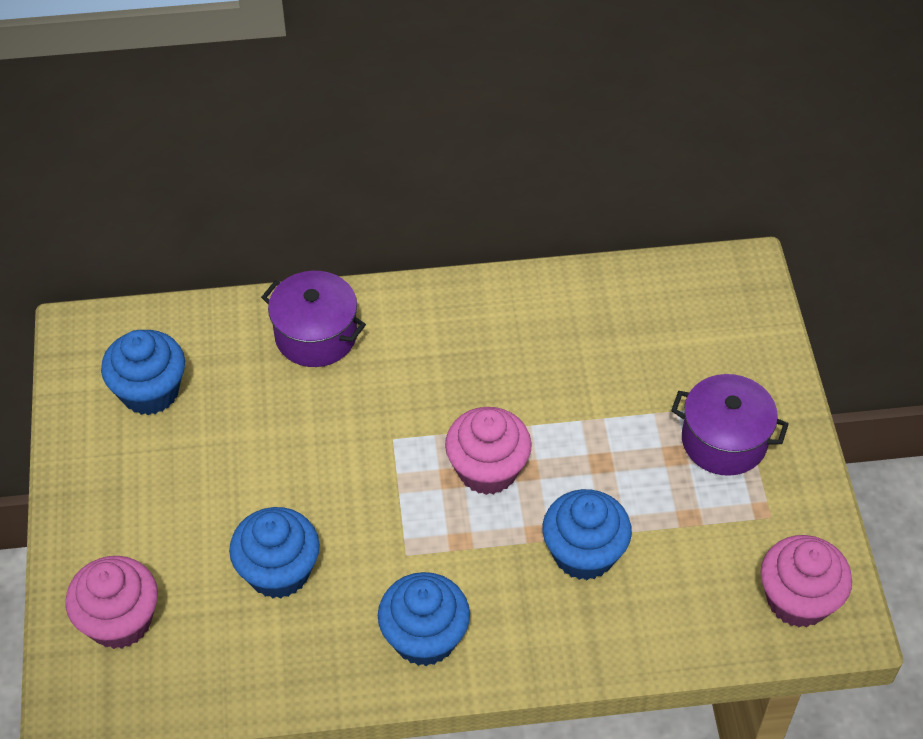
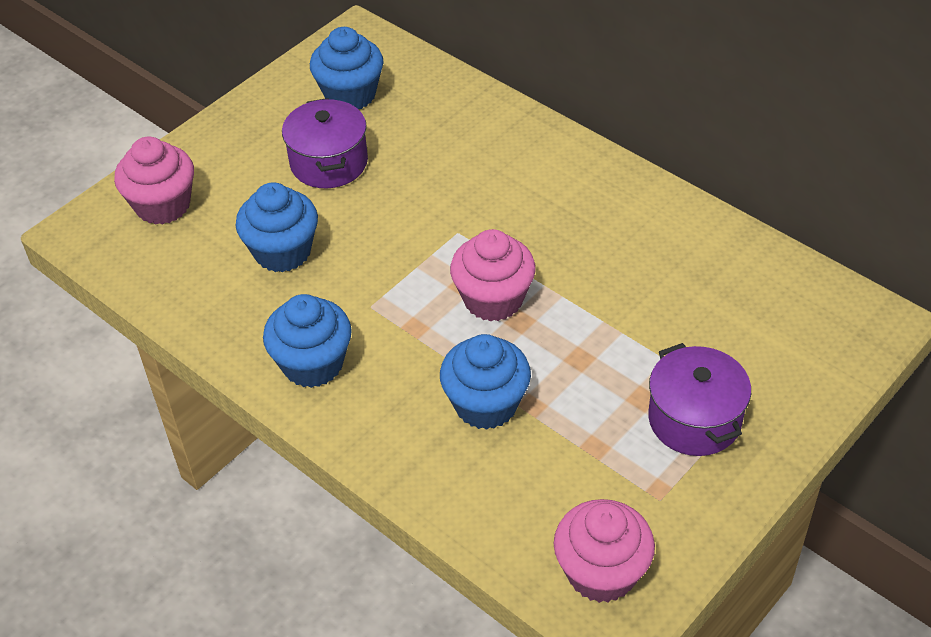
camera: 50 degrees right, 5 degrees down
(316, 335) = (493, 135): purple pot -> purple pot (329, 162)

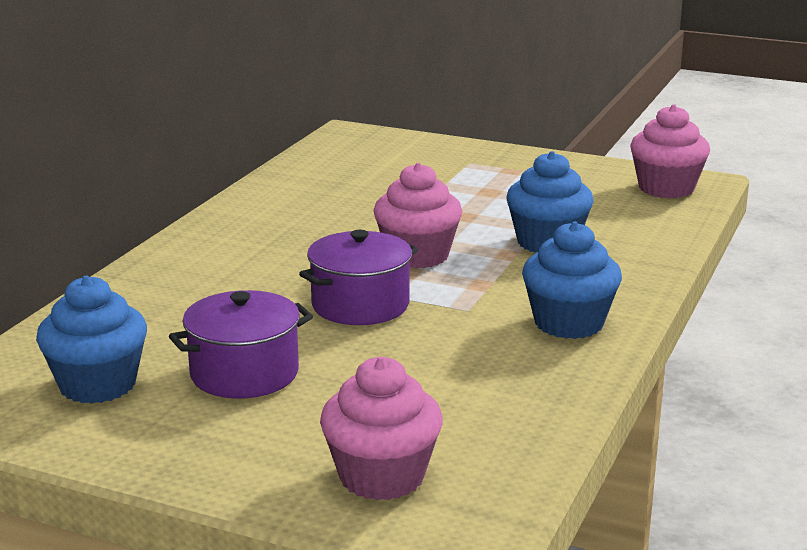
camera: 110 degrees left, 25 degrees down
(282, 252) = (418, 372): blue cupcake -> none
(694, 419) = (496, 174): purple pot -> purple pot (360, 305)

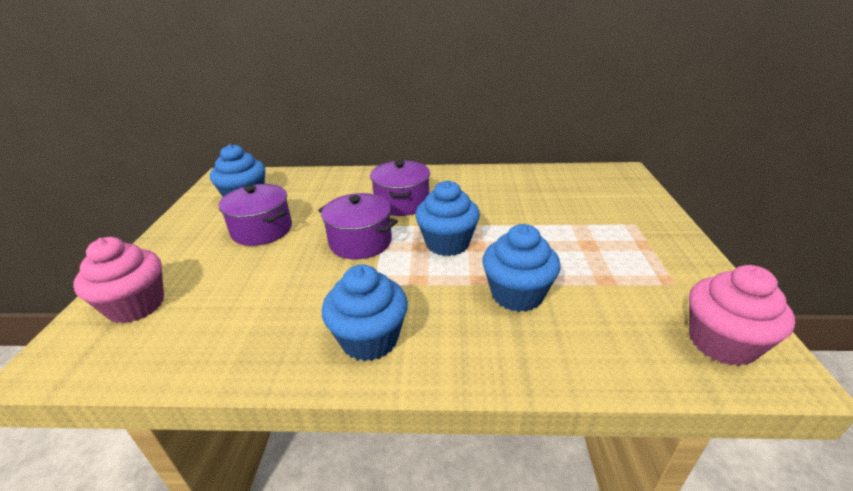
camera: 70 degrees right, 10 degrees up
(277, 264) = (402, 203): none -> purple pot
(417, 256) = (447, 243): pink cupcake -> blue cupcake

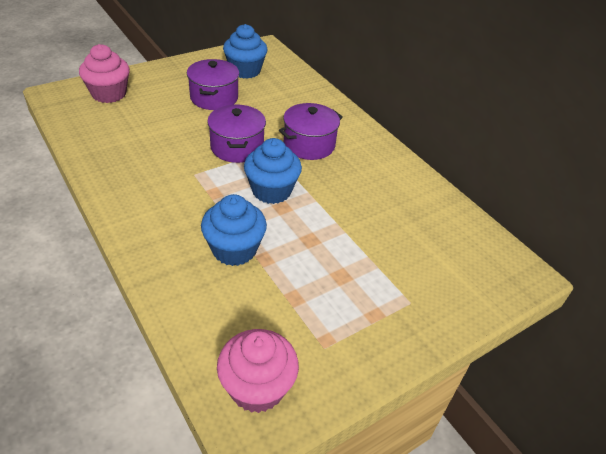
camera: 50 degrees right, 10 degrees up
(369, 339) = (139, 195): blue cupcake -> none

